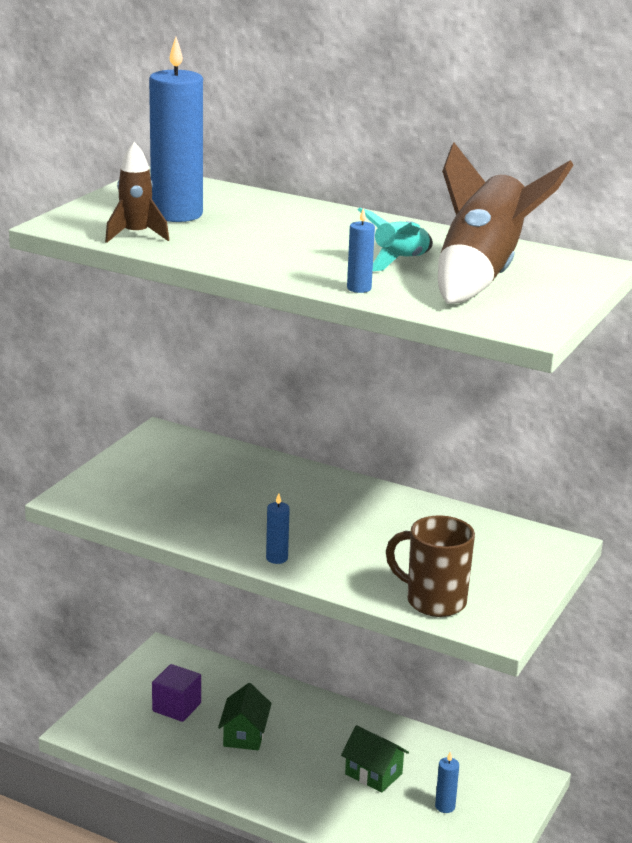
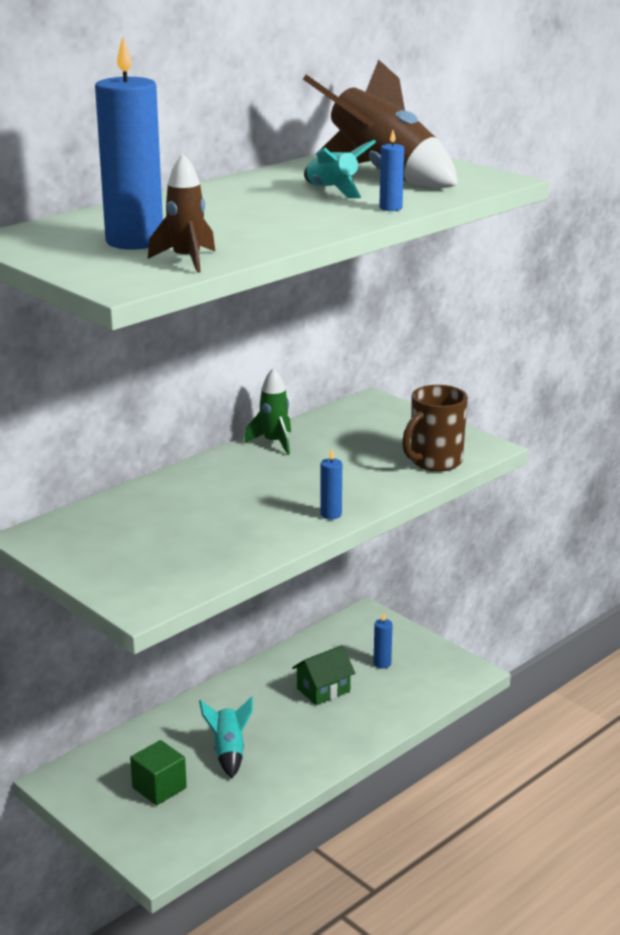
camera: 70 degrees left, 0 degrees up
(176, 707) = (159, 788): purple cube -> green cube
(244, 735) = (229, 752): green house -> turquoise rocket
(411, 506) = (274, 443): none -> green rocket

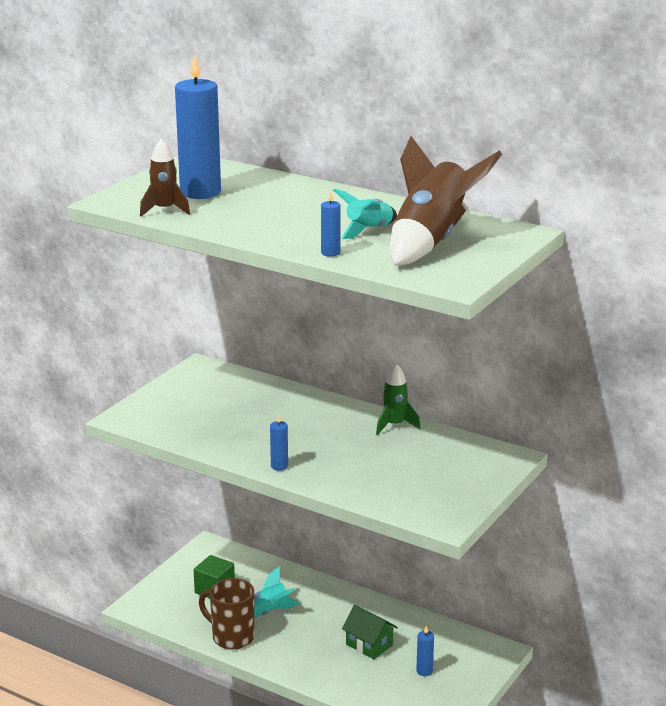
camera: 75 degrees right, 0 degrees up
(434, 462) = (399, 500): brown mug -> brown mug (231, 637)

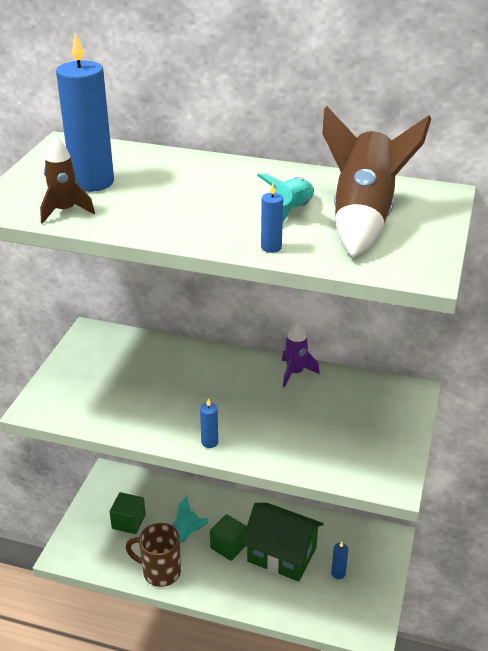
camera: 15 degrees left, 10 degrees up
(314, 628) = (229, 546): none -> green cube
(369, 645) = (282, 554): green house -> green house, size x1.74
(394, 425) = (295, 373): green rocket -> purple rocket

